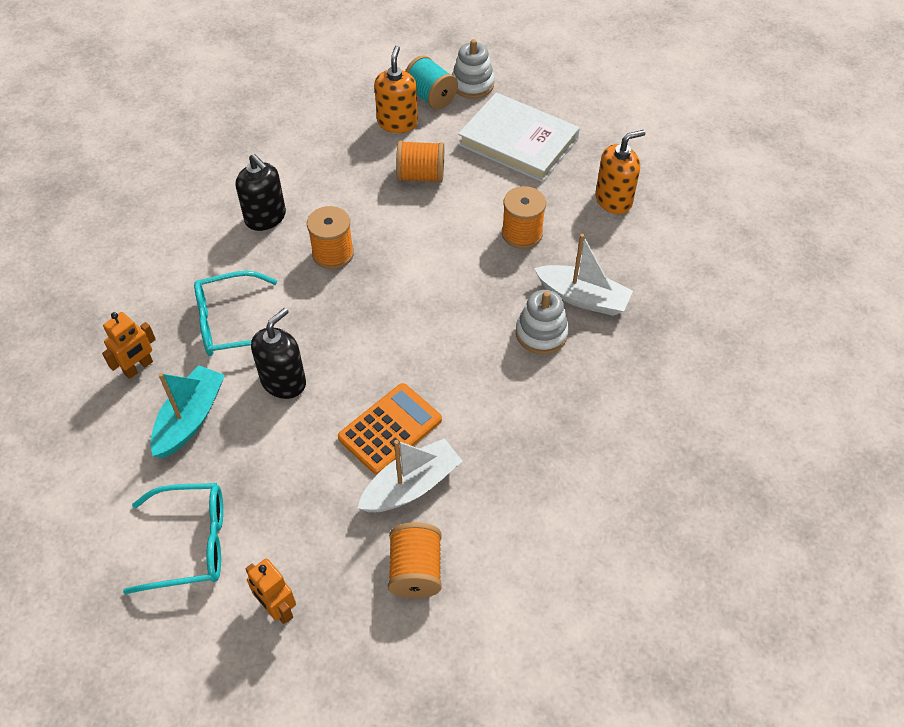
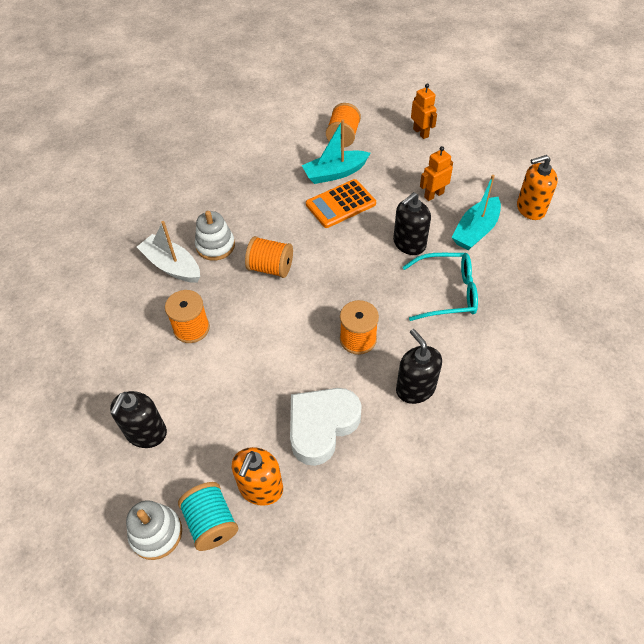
camera: 165 degrees left, 0 degrees up
(138, 367) = (517, 271): orange robot -> orange robot (433, 195)
(191, 543) = (470, 166): turquoise glasses -> none
(354, 172) = (321, 426): none -> white heart
(411, 486) = (335, 173): white boat -> turquoise boat
(421, 176) = (258, 408): orange spool -> orange spool (270, 268)
(518, 142) = (146, 433): white book -> black soap dispenser
(613, 200) = (96, 346): orange soap dispenser -> orange soap dispenser (530, 208)

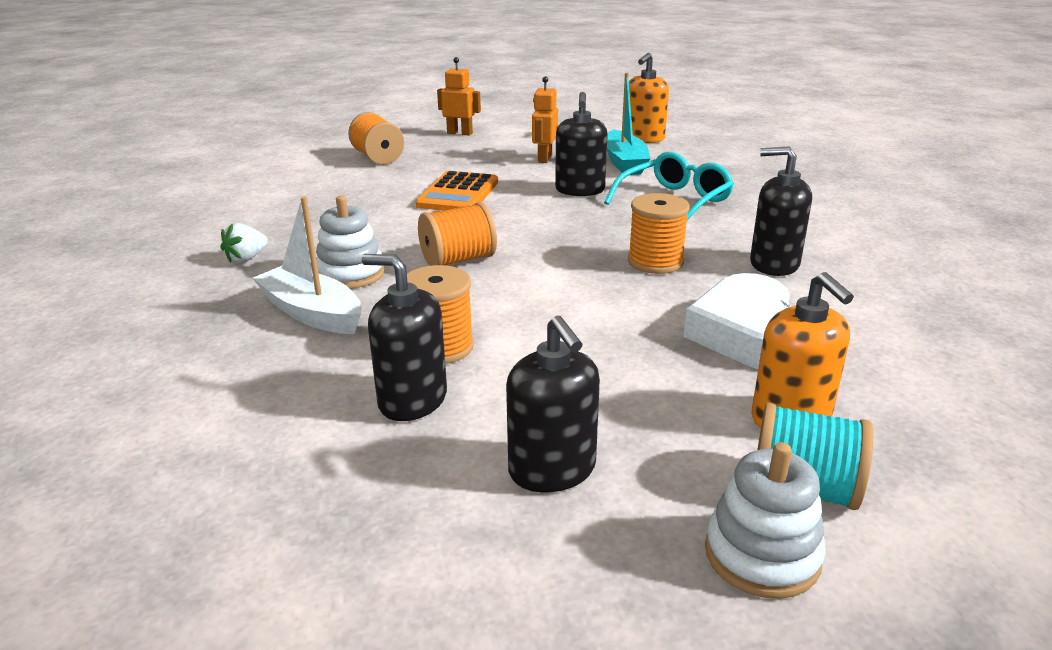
camera: 45 degrees left, 25 degrees down
(147, 354) = (412, 400): none -> black soap dispenser
(172, 266) = (312, 313): white boat -> white boat turned 45 degrees clockwise
(189, 202) = (246, 258): none -> white strawberry
(335, 173) = (413, 179): turquoise boat -> none

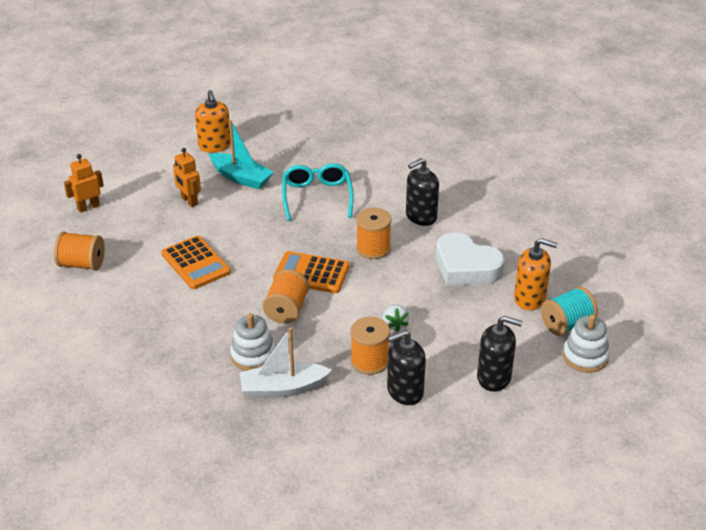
camera: 50 degrees left, 10 degrees up
(246, 258) = (178, 387): white strawberry -> white strawberry (394, 324)
(544, 248) = (311, 273): none -> orange calculator
(580, 190) = (256, 217): black soap dispenser -> none

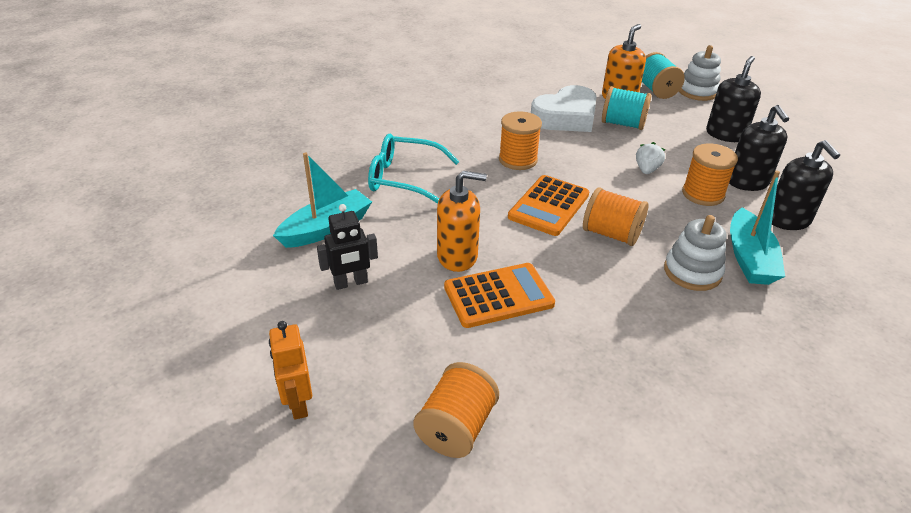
camera: 75 degrees left, 0 degrees up
(189, 201) = (351, 283): orange robot -> black robot
(214, 146) = (231, 241): orange soap dispenser -> orange soap dispenser (457, 256)
(283, 388) = (749, 258): white boat -> turquoise boat
(394, 324) = (646, 170): white strawberry -> white strawberry turned 75 degrees counterclockwise
(421, 216) = (475, 124): black soap dispenser -> black soap dispenser (788, 220)
(474, 304) = (622, 124): none -> turquoise spool

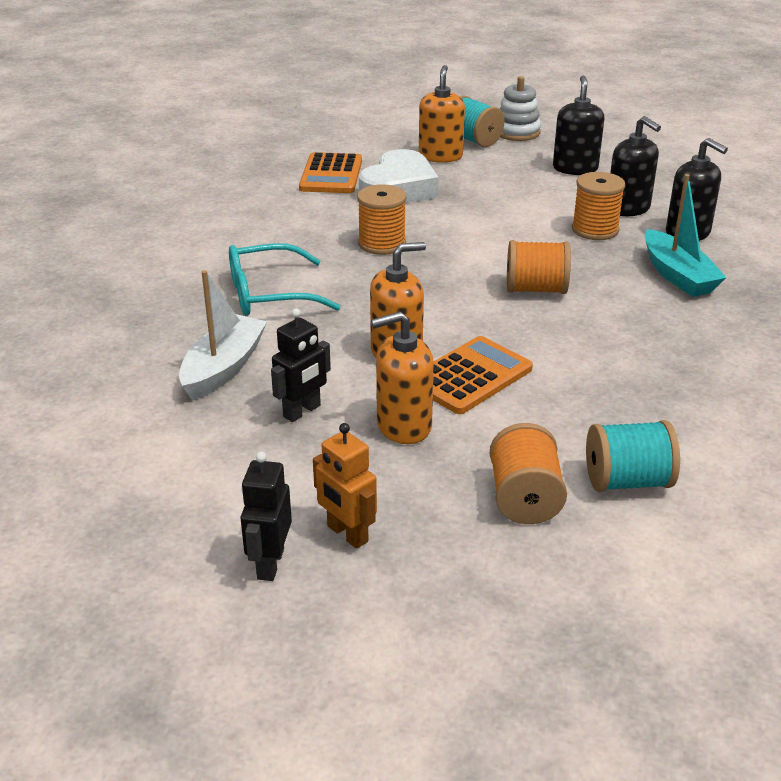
camera: 25 degrees left, 5 degrees down
(225, 406) = (270, 564): none -> black robot
(326, 228) = (223, 368): turquoise boat -> white boat
(413, 322) = (403, 426): none -> orange soap dispenser
(549, 206) = (452, 280): orange calculator -> orange calculator (331, 175)
(622, 124) = (465, 182): turquoise spool -> turquoise spool (627, 481)
(646, 170) = (524, 221): white strawberry -> none
(692, 272) = (636, 302): white stacking toy -> none

